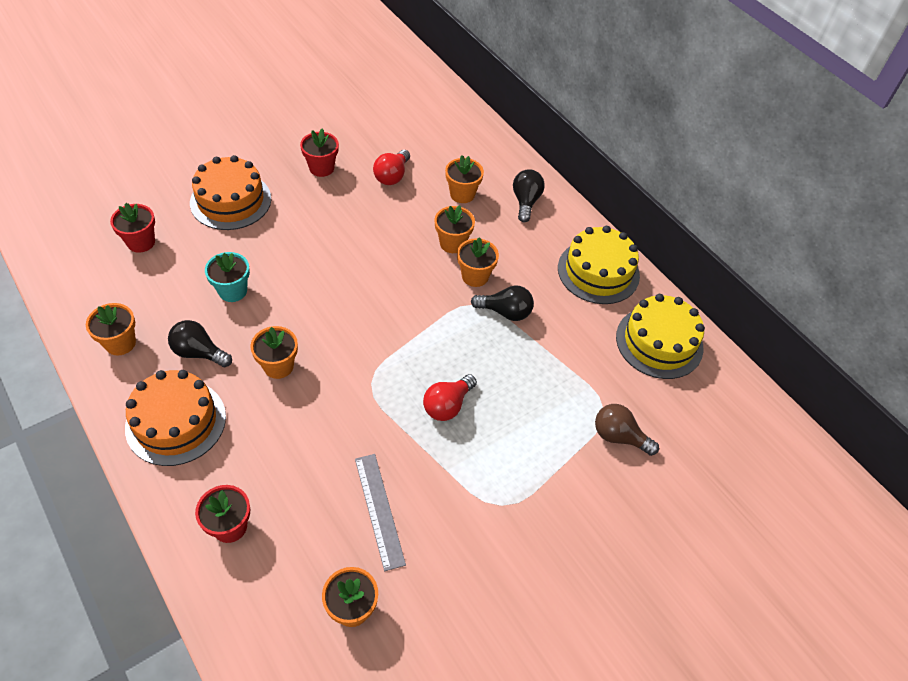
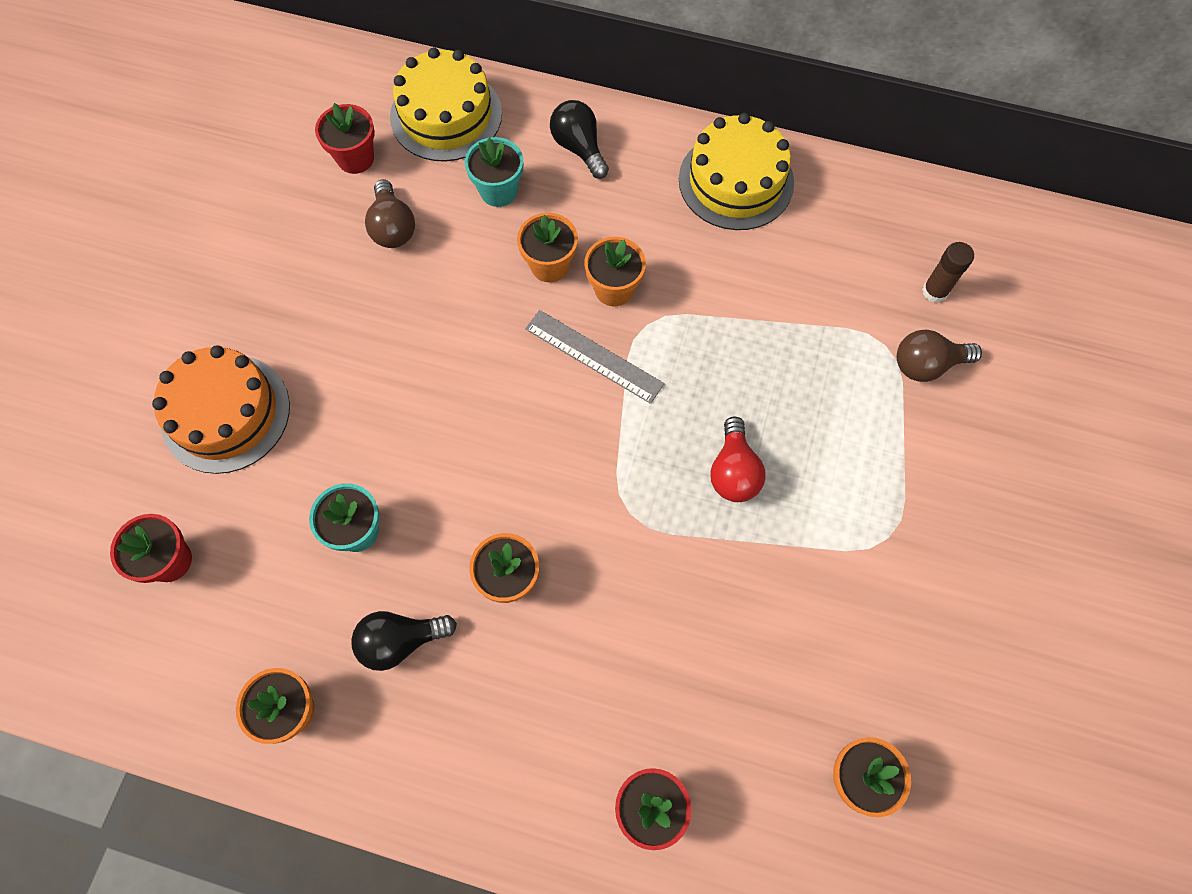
camera: 35 degrees left, 15 degrees up
(176, 422) = (464, 746): orange cake -> none
(321, 168) = (294, 280): red flower pot -> red flower pot (355, 158)
(379, 510) = (780, 650): grey ruler -> grey ruler (593, 356)
(392, 176) = (392, 227): red light bulb -> brown light bulb
(462, 194) = (498, 191): orange flower pot -> turquoise flower pot
(505, 312) = (687, 309): black light bulb -> none
(659, 342) = (869, 221): yellow cake -> yellow cake (446, 115)
(664, 404) = (934, 291): none -> brown glue stick

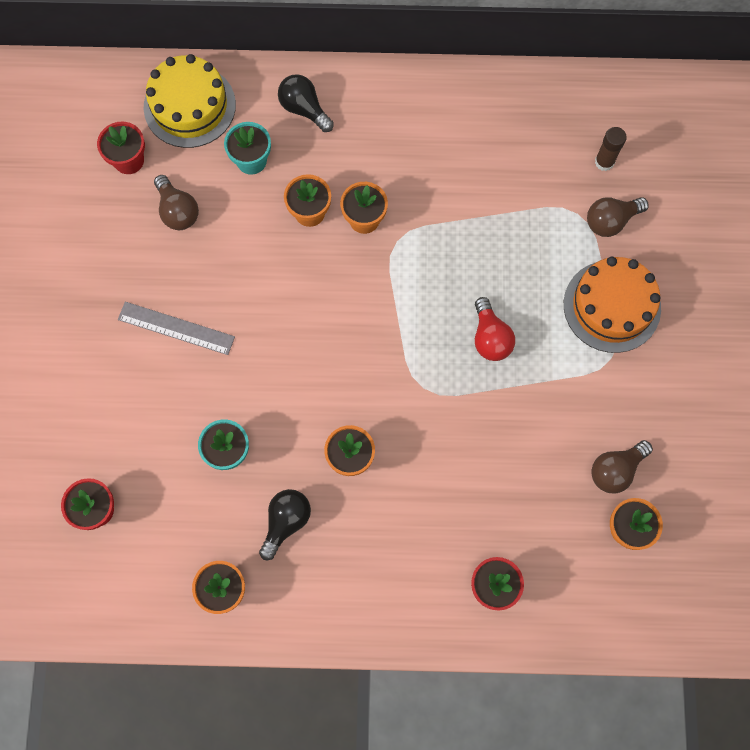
camera: 15 degrees left, 5 degrees up
(225, 413) = (99, 390): orange cake -> orange cake (612, 306)
(400, 641) = (286, 522): black light bulb -> black light bulb turned 150 degrees clockwise
(593, 356) = (364, 276): grey ruler -> grey ruler (176, 328)
(736, 181) = (434, 108): yellow cake -> none
(859, 690) = (615, 470): none -> brown light bulb

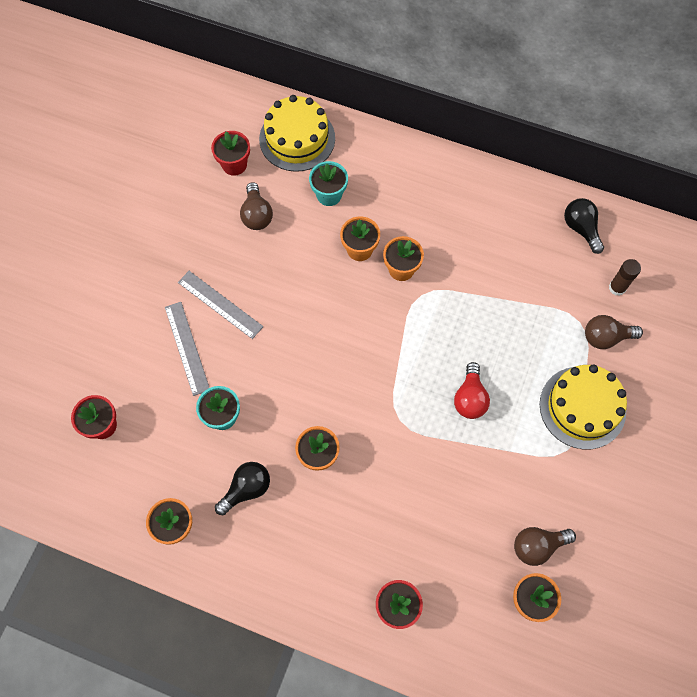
camera: 20 degrees right, 5 degrees down
(157, 390) = (186, 348): none -> grey ruler
(304, 109) = (385, 168): black light bulb -> black light bulb (581, 228)
(612, 306) = (582, 407): orange cake -> yellow cake

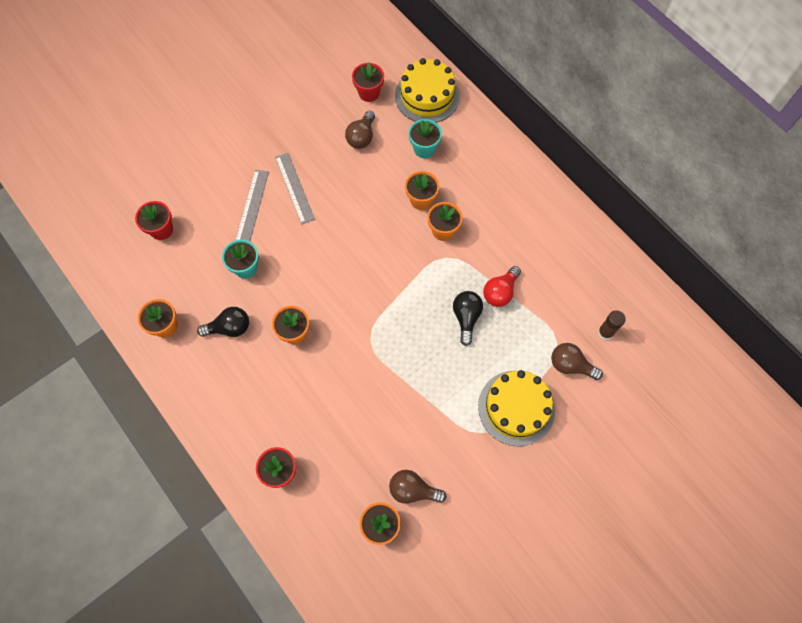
camera: 30 degrees right, 0 degrees up
(470, 398) = (433, 353): red light bulb -> red light bulb (500, 292)
(581, 228) = (605, 272): black light bulb -> black light bulb (466, 318)

